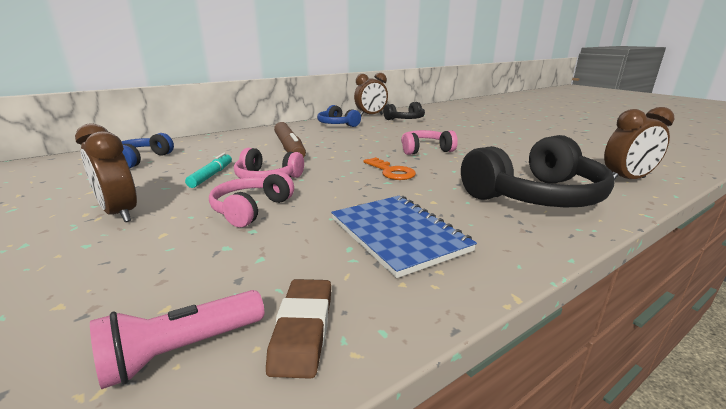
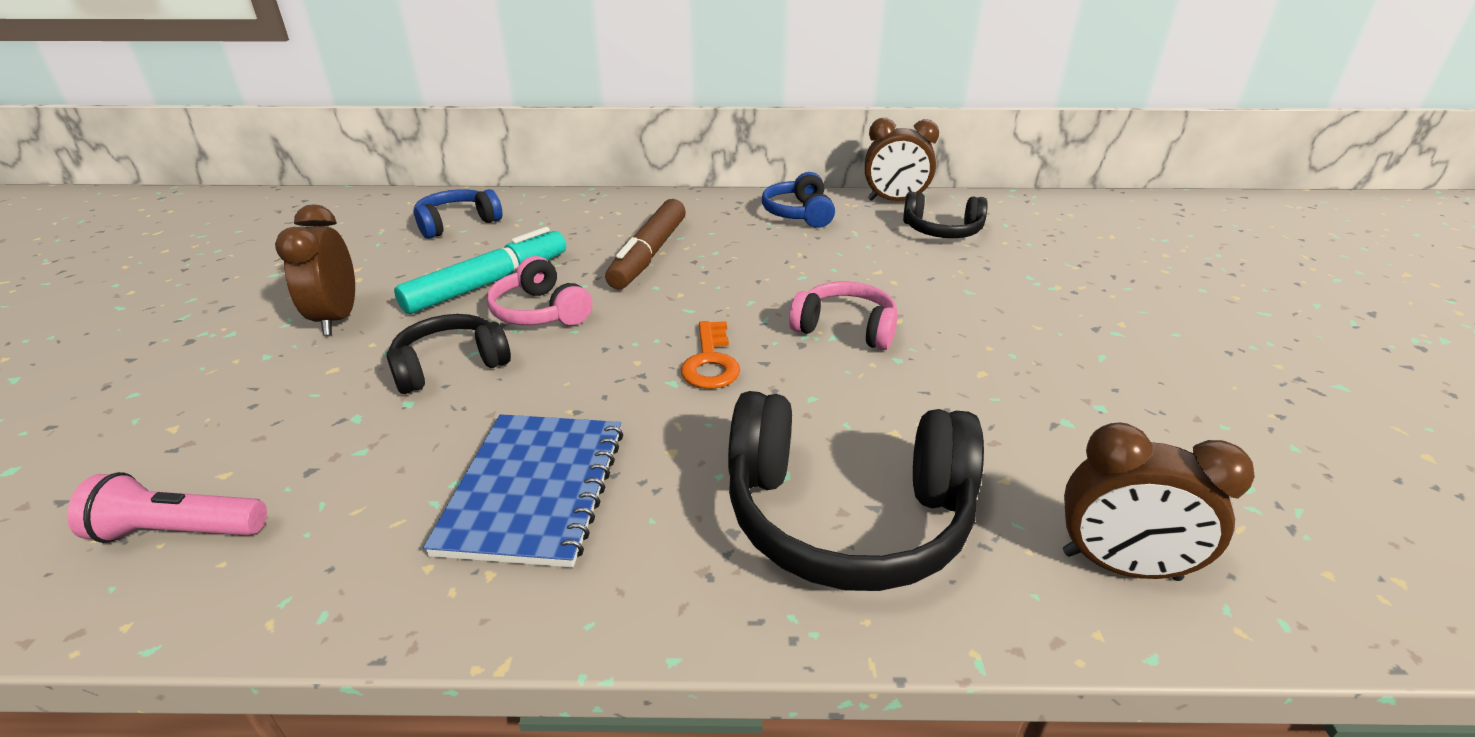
camera: 35 degrees right, 10 degrees up
(212, 175) = (489, 283): turquoise marker -> turquoise marker, size x1.68
(251, 209) = (450, 365): pink headphones -> black headphones
(303, 330) = (271, 568): brown eraser -> none

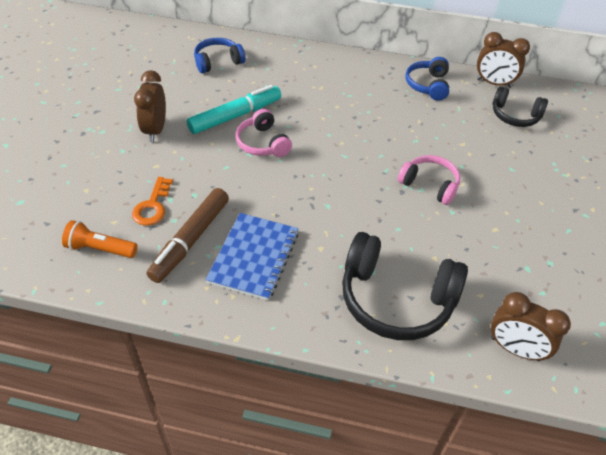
camera: 10 degrees right, 15 degrees up
(178, 531) = (100, 249): pink flashlight -> orange flashlight
(450, 365) = (215, 174): black headphones -> none
(648, 255) = (328, 107): brown marker -> brown marker (190, 240)
(710, 362) = (350, 195): orange key -> orange key (152, 206)

